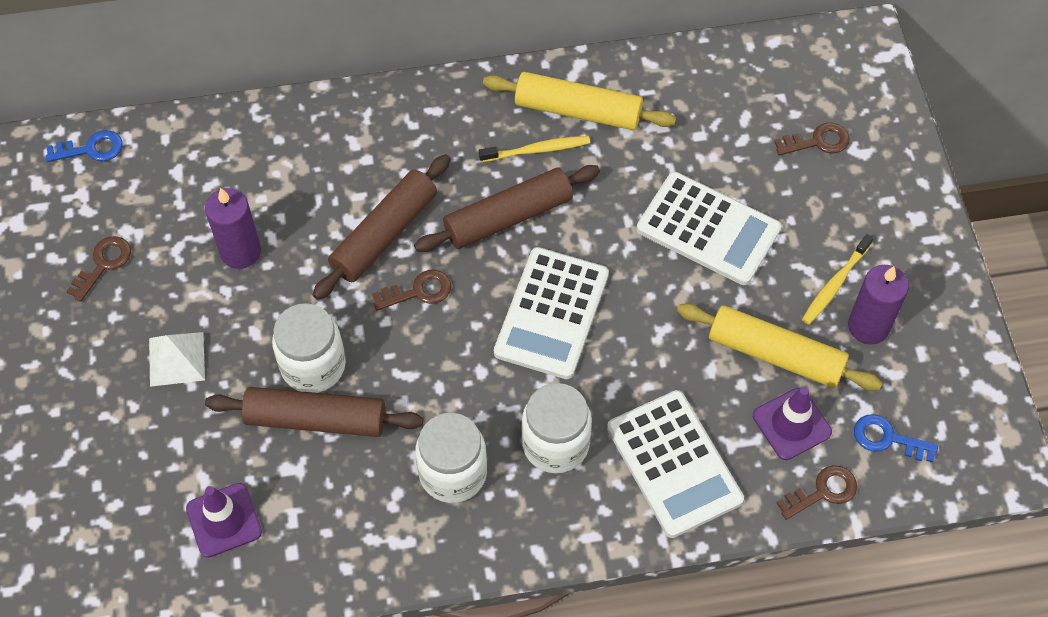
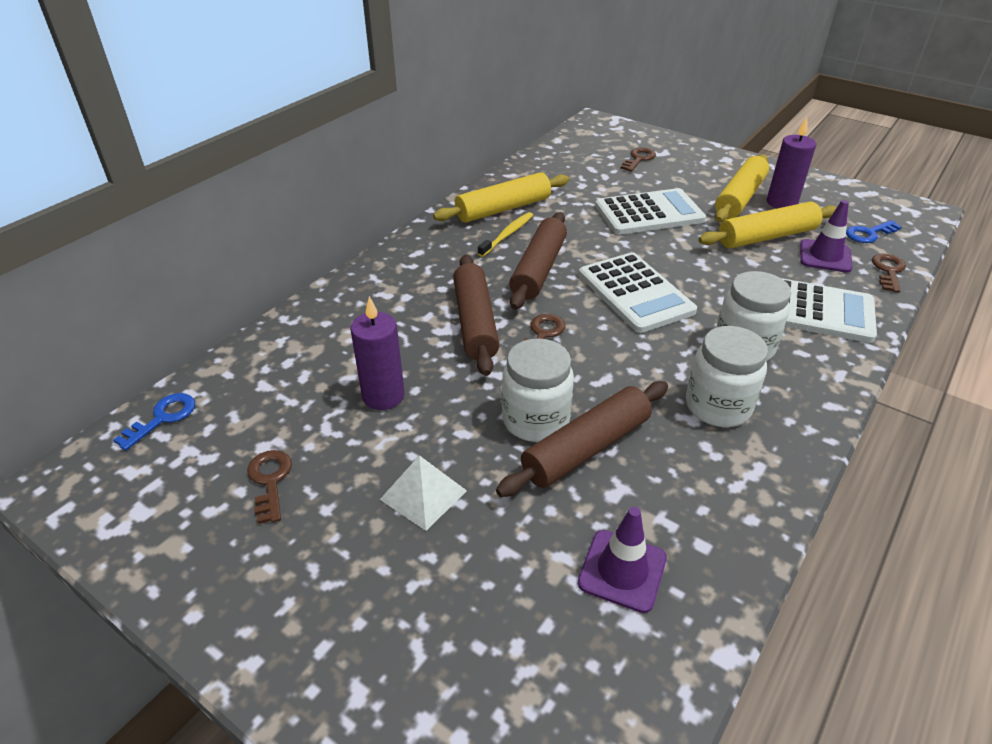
camera: 45 degrees left, 20 degrees down
(835, 284) = (740, 198): yellow toothbrush -> yellow rolling pin

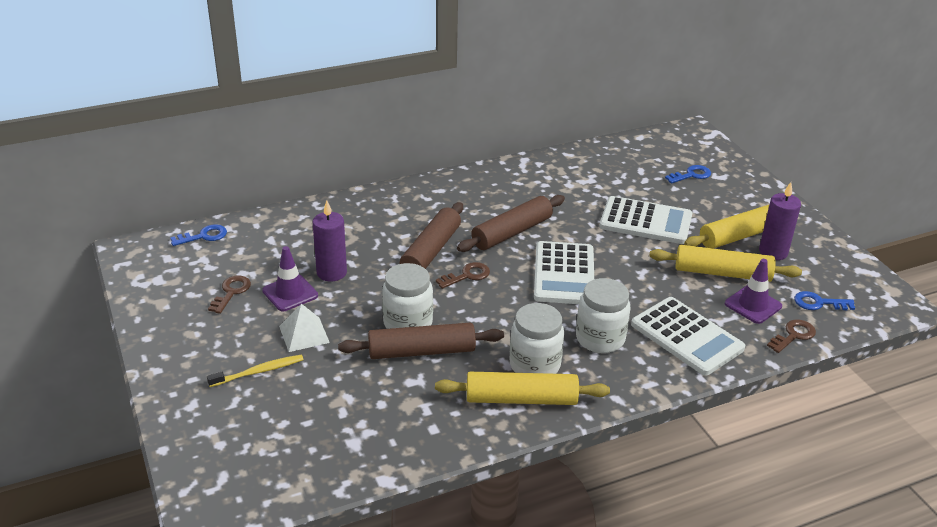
camera: 30 degrees right, 5 degrees down
(503, 209) = (533, 179): yellow rolling pin -> yellow rolling pin (521, 399)
(507, 235) = (516, 200): yellow toothbrush -> yellow toothbrush (258, 372)
(622, 570) = (373, 418): purple traffic cone -> purple traffic cone (290, 293)
(639, 159) = (691, 175): brown key -> blue key

